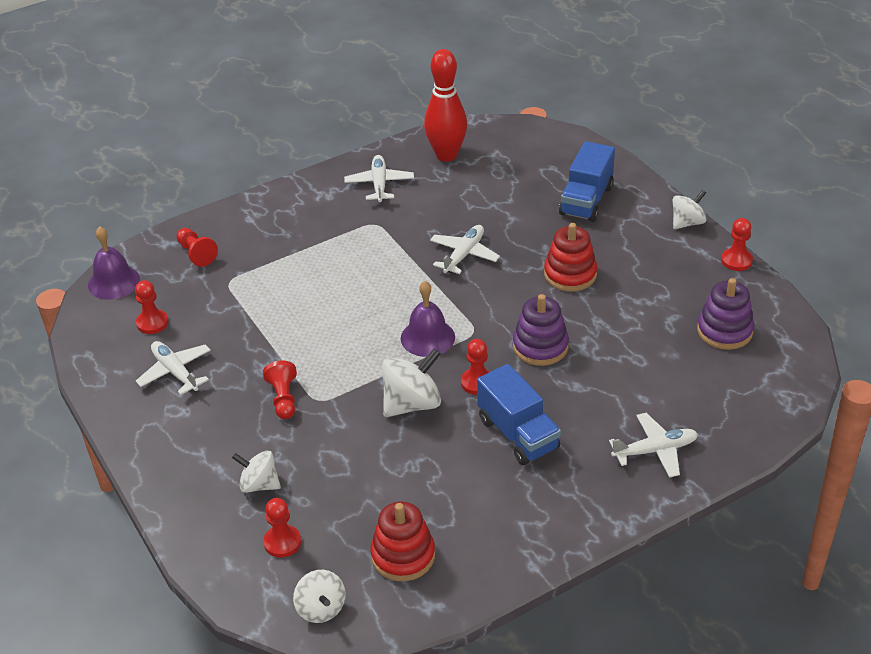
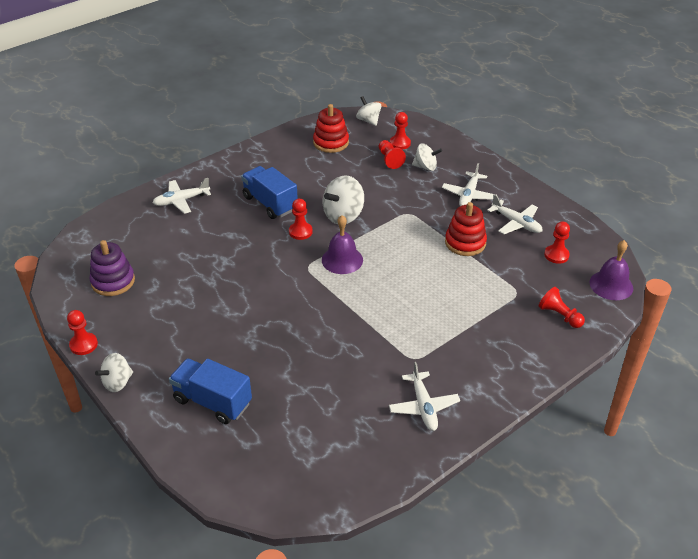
camera: 170 degrees right, 0 degrees up
(283, 399) = (432, 212): red pawn -> red pawn (389, 159)
(446, 155) = (362, 453): red bowling pin -> none
(464, 254) = (325, 332): white plane -> white plane (468, 195)
(540, 346) = (256, 259): purple stacking toy -> none
(570, 274) = (231, 320): red stacking toy -> red stacking toy (465, 243)
(586, 201) = (212, 402): blue truck -> blue truck turned 75 degrees counterclockwise

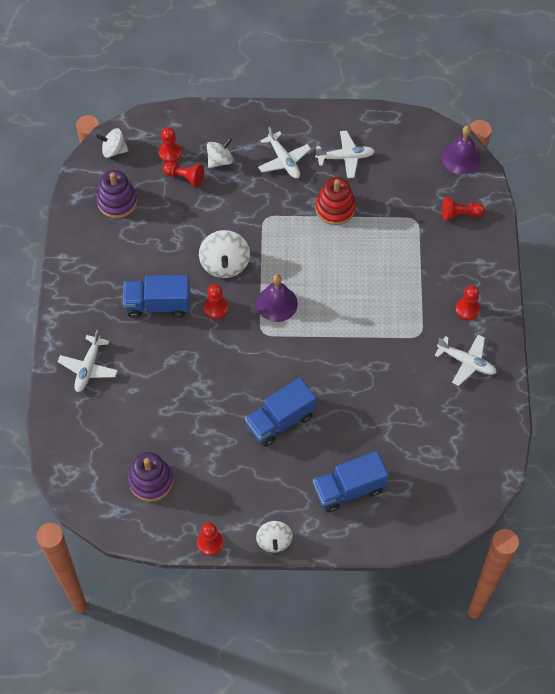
camera: 50 degrees left, 20 degrees up
(237, 321) = (280, 421): none -> blue truck
(331, 142) = (117, 201): red stacking toy -> purple stacking toy
(556, 255) = (402, 163): red pawn -> red pawn (467, 309)

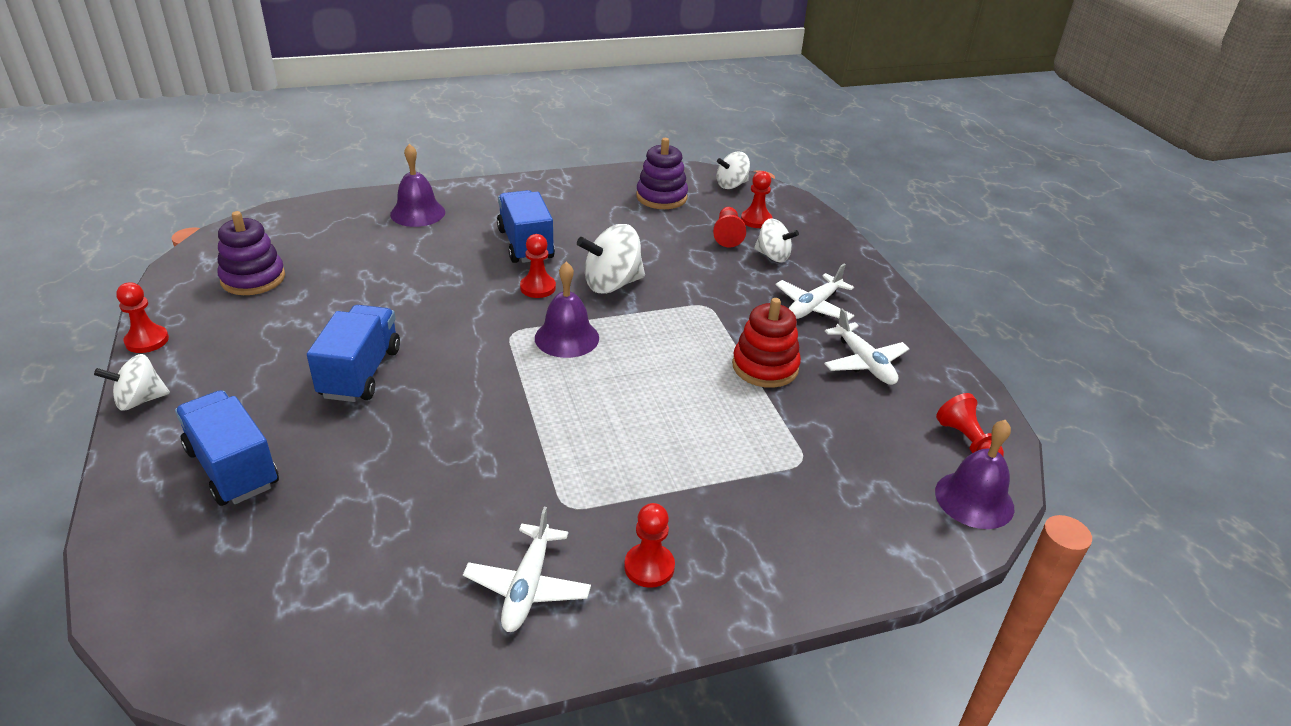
camera: 70 degrees right, 25 degrees down
(88, 368) = (417, 213): white plane -> purple bell
(113, 150) = (731, 185): white spinning top -> white spinning top turned 105 degrees counterclockwise
(280, 421) = (360, 373): blue truck -> blue truck turned 60 degrees clockwise
(460, 214) = (853, 519): red pawn -> red pawn (967, 442)

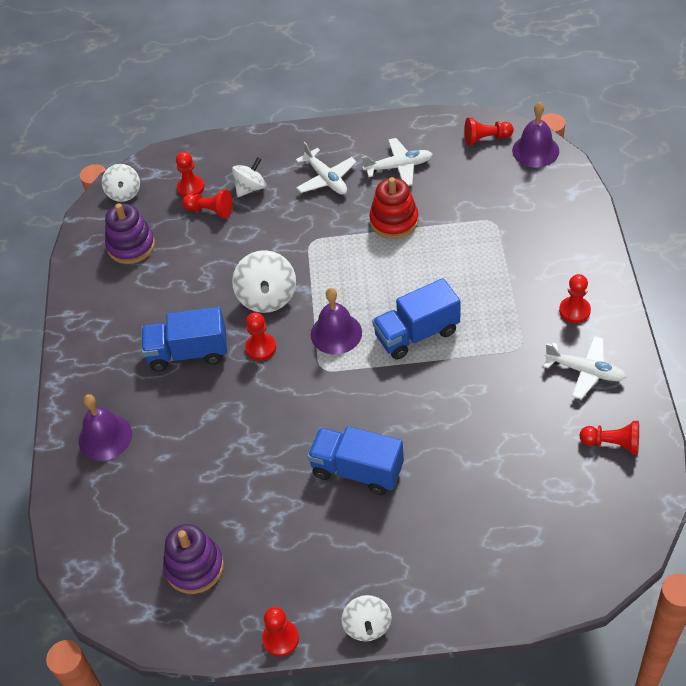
camera: 70 degrees left, 15 degrees up
(232, 468) = (459, 545): blue truck -> blue truck (417, 334)
(384, 629) = (612, 443): none -> red pawn

